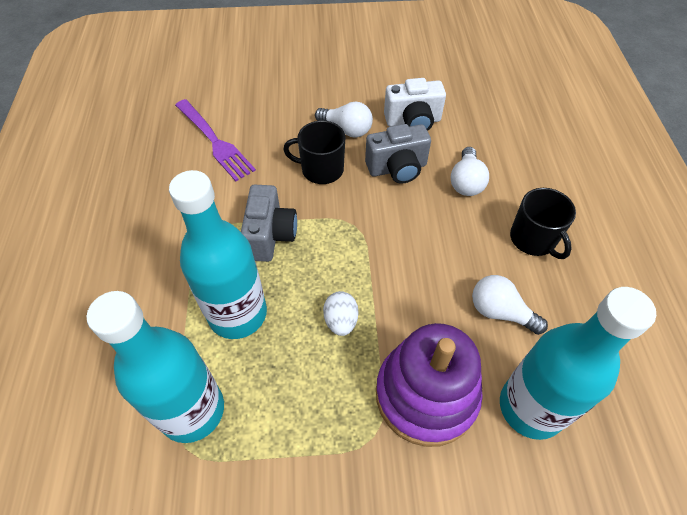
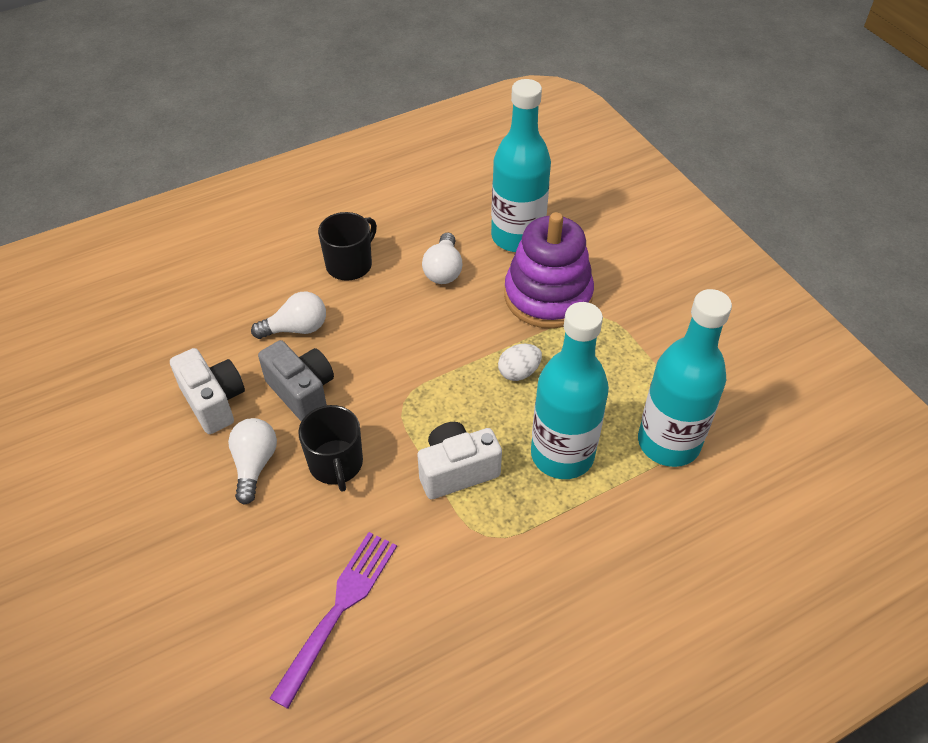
camera: 115 degrees left, 5 degrees down
(270, 236) = (457, 471): grey camera -> white camera

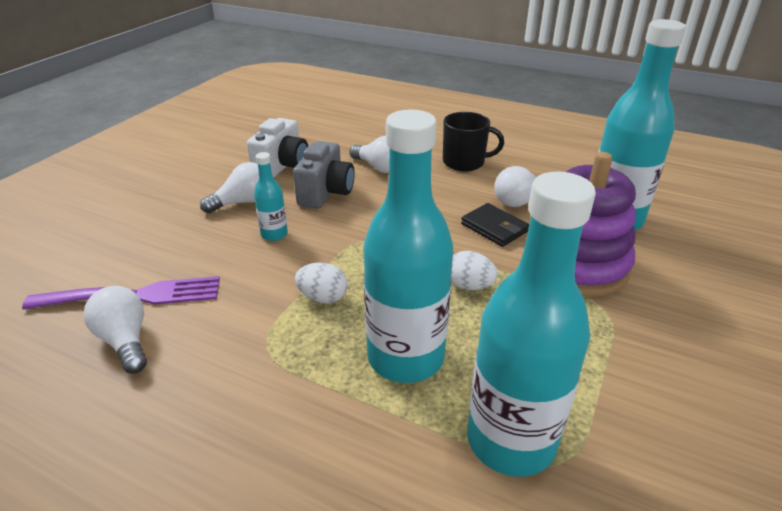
camera: 55 degrees right, 15 degrees down
(336, 464) = (274, 234): black mug -> turquoise bottle
(401, 633) = (125, 341): none -> white light bulb
(457, 471) = (323, 297): white camera -> white egg
(463, 311) = (494, 228): none -> black wallet

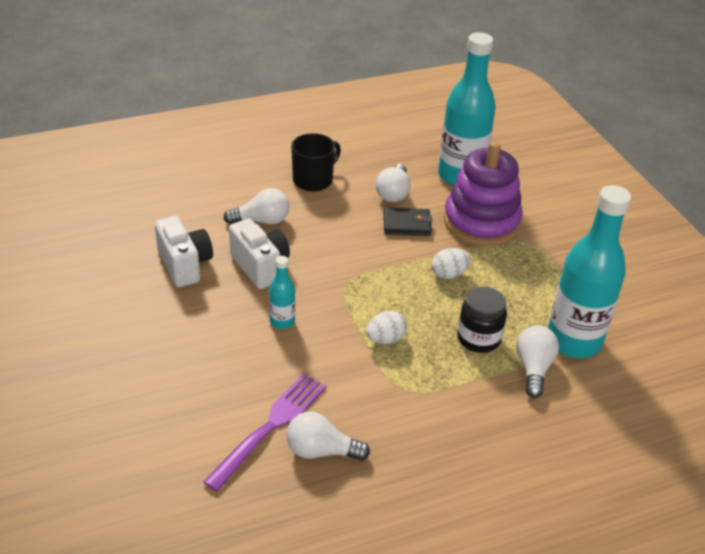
camera: 50 degrees left, 5 degrees up
(243, 202) = (213, 314): white light bulb -> white light bulb (533, 368)
(326, 193) = (260, 267): grey camera -> white camera
(405, 357) = (478, 338): turquoise bottle -> black jar

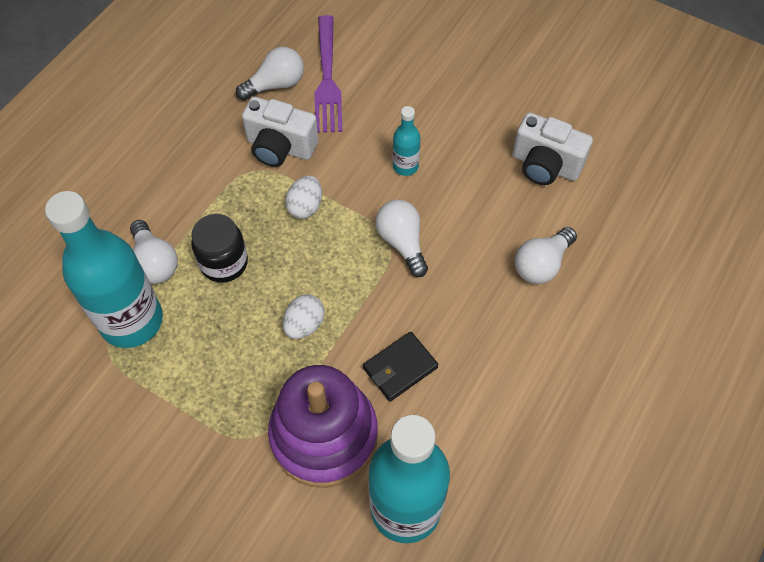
camera: 145 degrees right, 20 degrees up
(260, 267) = (482, 208): white camera -> white camera (280, 147)
(313, 180) = (556, 364): black mug -> none
(393, 193) = (455, 411): white light bulb -> white light bulb (402, 242)

